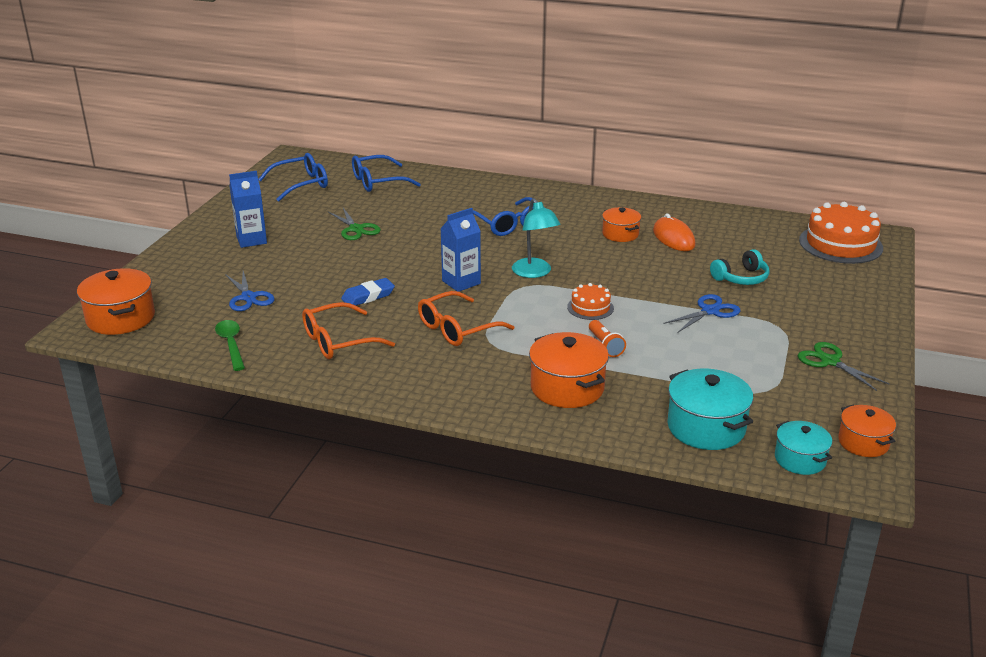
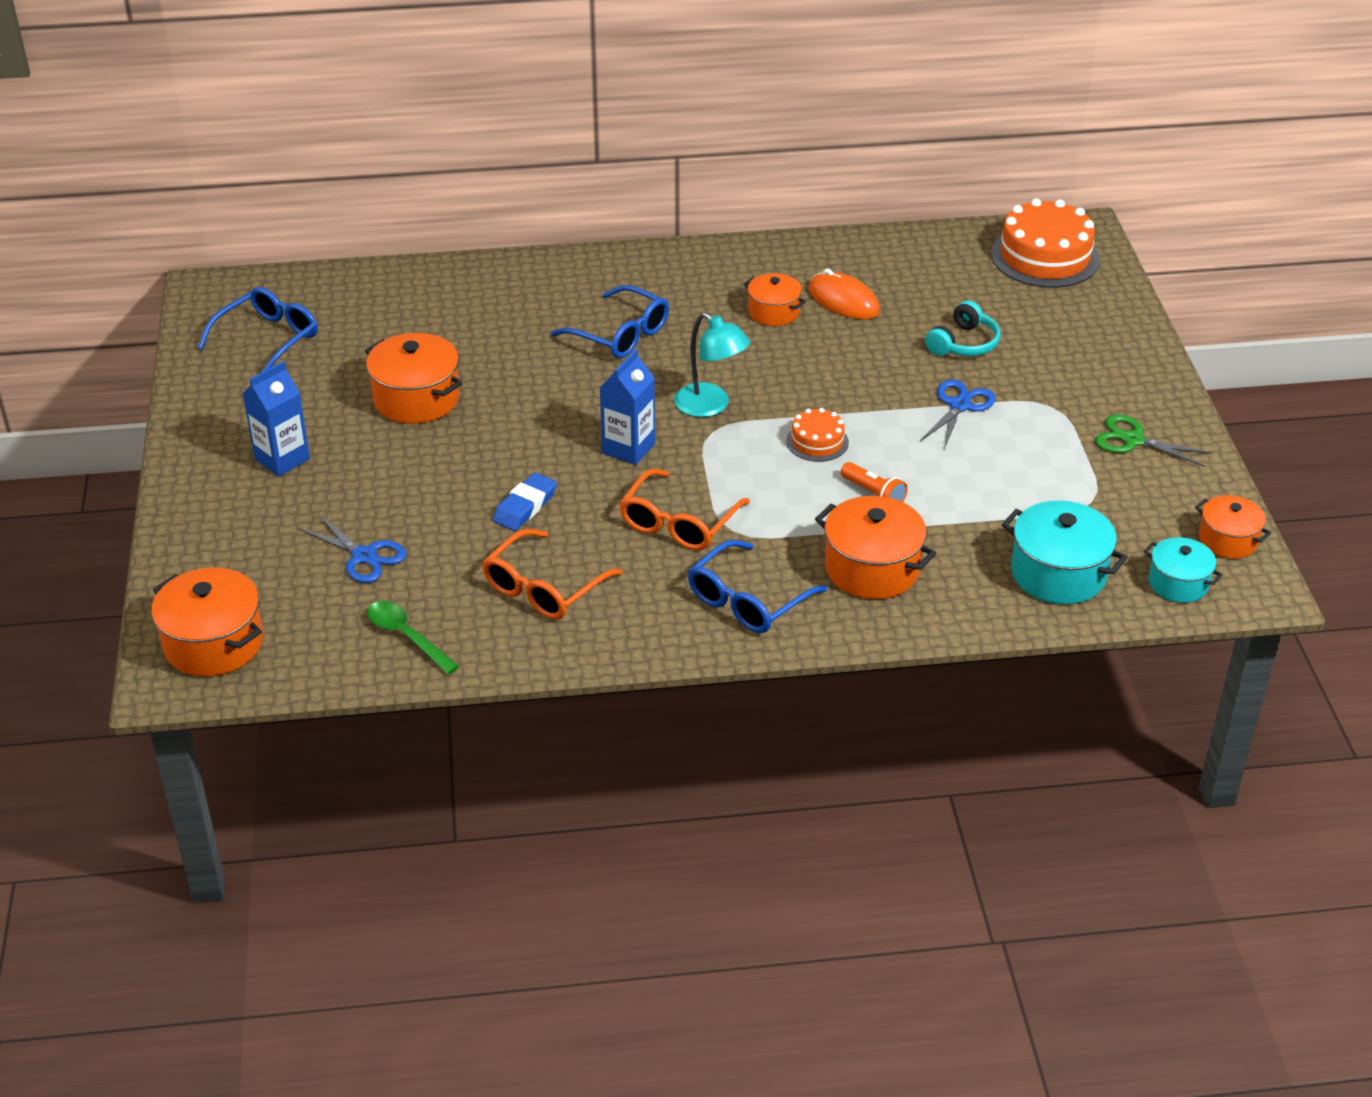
camera: 25 degrees left, 10 degrees up
(356, 229) = (416, 399): green scissors -> orange pot
(378, 182) = (378, 305): blue glasses -> blue glasses (747, 600)

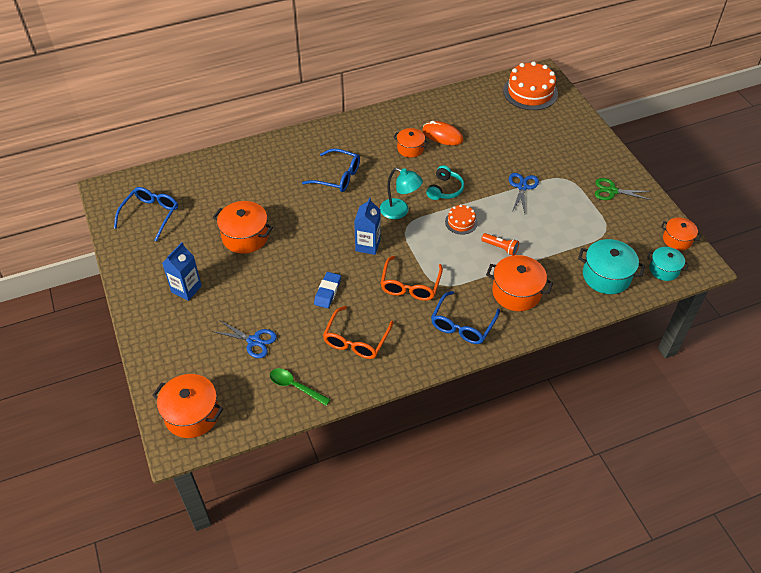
camera: 15 degrees left, 10 degrees up
(964, 344) = (510, 150): turquoise headphones -> turquoise headphones (445, 189)

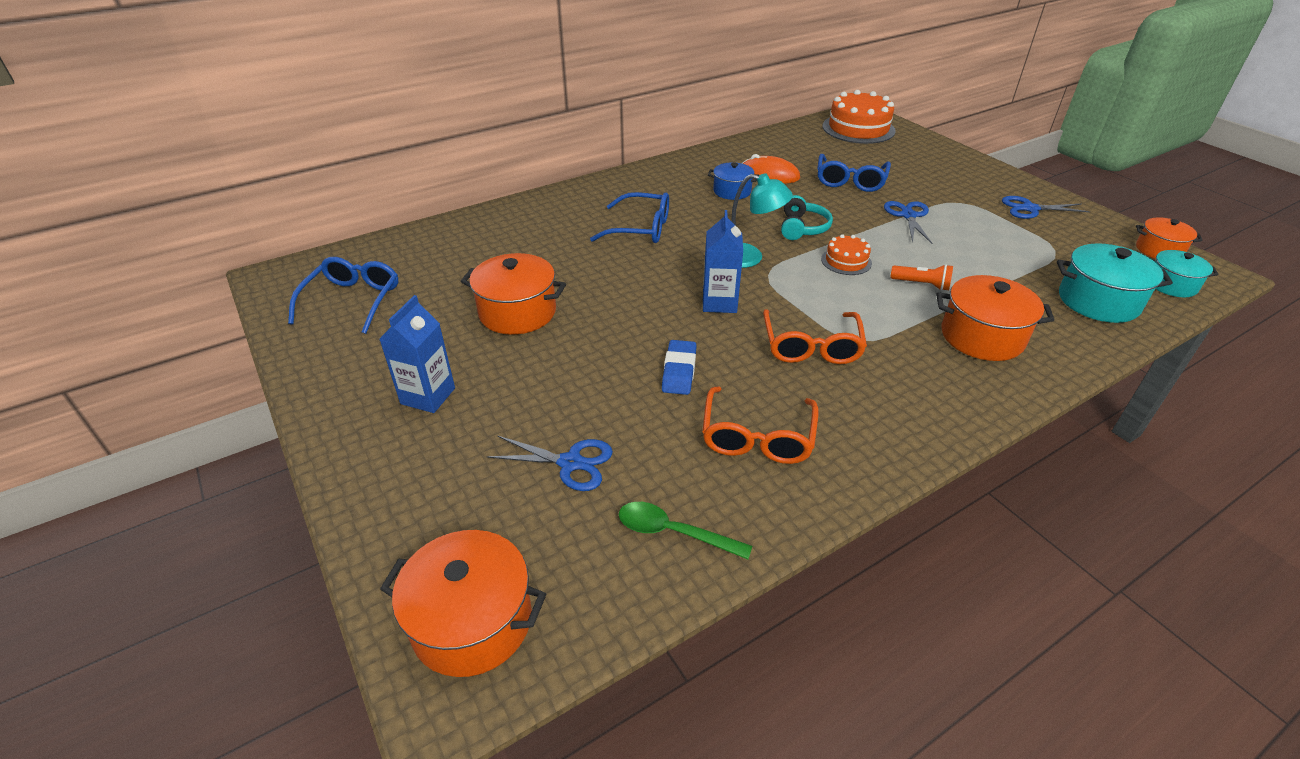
camera: 10 degrees left, 10 degrees down
(410, 149) = (732, 191): orange pot -> blue pot
(462, 325) = (925, 391): blue glasses -> blue glasses (850, 181)
(612, 191) = (1030, 209): green scissors -> blue scissors

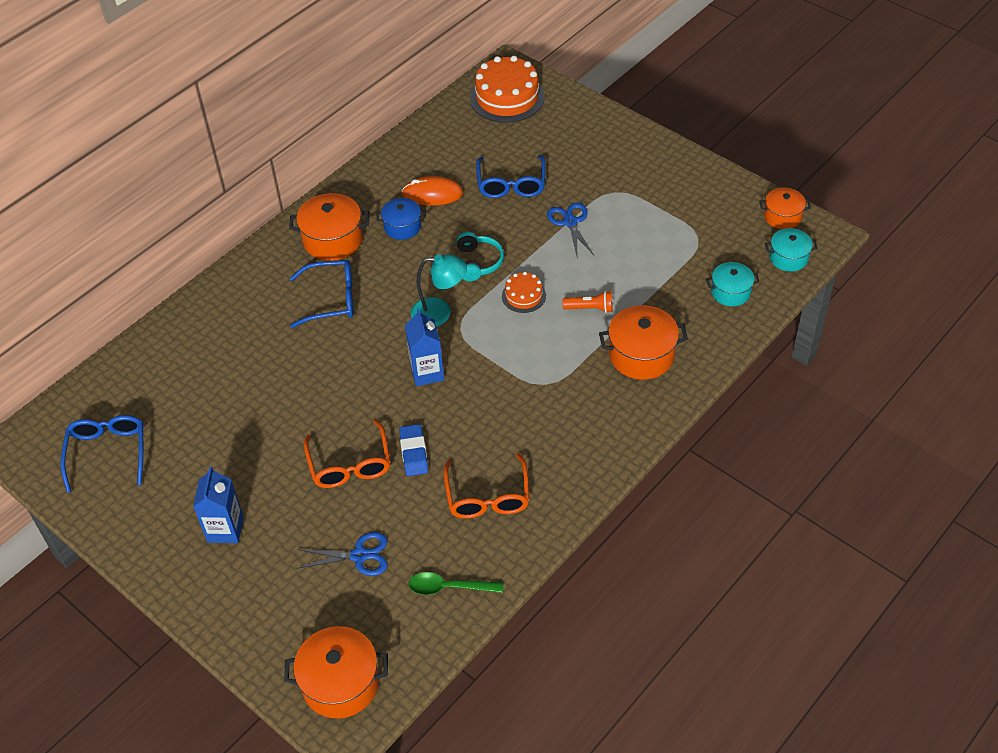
camera: 15 degrees left, 10 degrees up
(517, 312) = (259, 428): orange pot -> orange pot (333, 240)
(811, 346) = (511, 400): orange glasses -> orange glasses (350, 465)
(1030, 209) = (677, 186): blue scissors -> none
(1098, 301) = (730, 292): turquoise pot -> turquoise pot, size x0.63

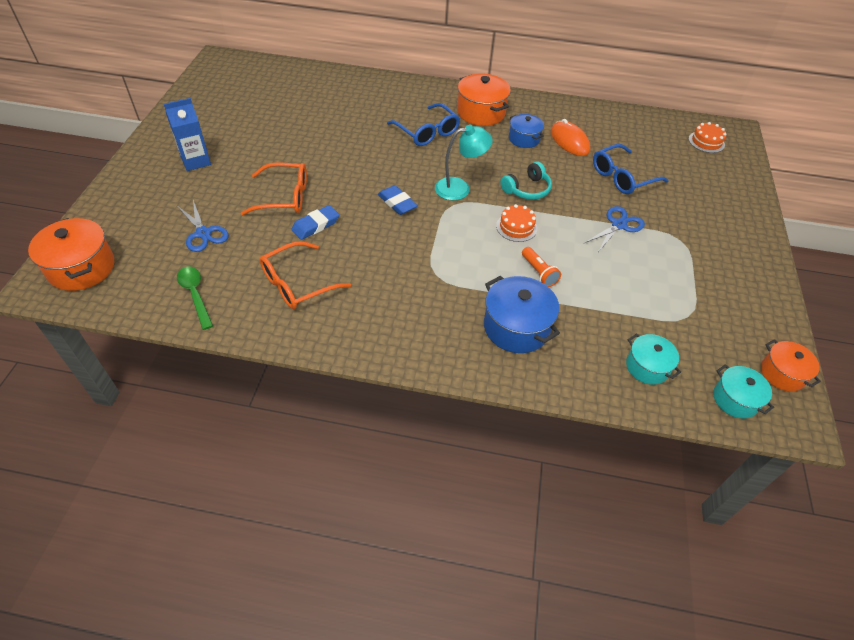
camera: 55 degrees right, 0 degrees up
(108, 453) = (232, 92): blue glasses -> none
(350, 465) = (284, 197): orange glasses -> orange glasses turned 135 degrees counterclockwise
(427, 372) = (397, 203): blue carton -> blue eraser
(440, 313) = (460, 188): turquoise lamp -> turquoise lamp turned 75 degrees counterclockwise
(507, 97) = (706, 142): orange cake -> orange cake, size x0.52
(641, 355) = (516, 327): orange pot -> blue pot

